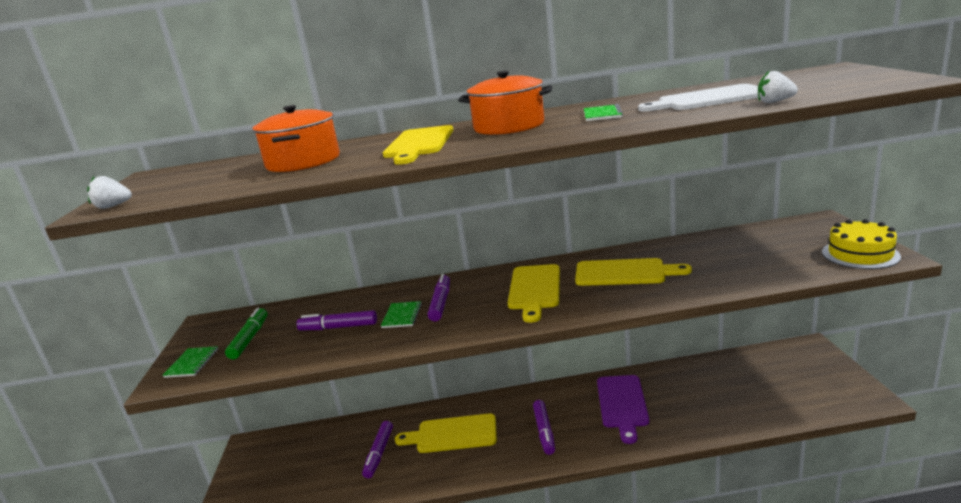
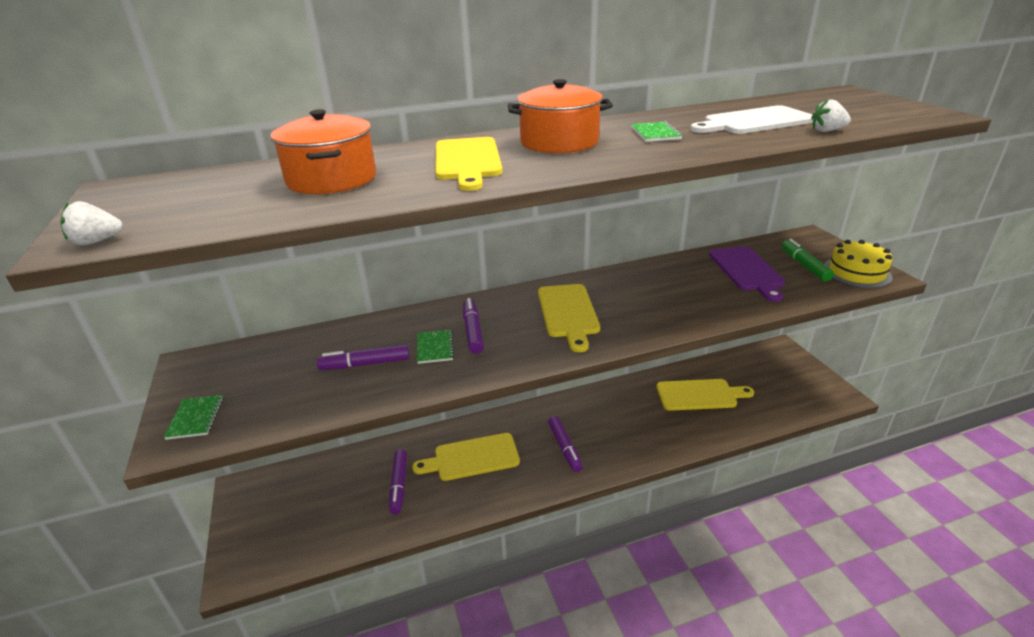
camera: 15 degrees left, 10 degrees up
(249, 339) = (259, 382): green marker -> green marker (804, 265)
(622, 404) = (631, 414): purple cutting board -> purple cutting board (747, 271)
(624, 273) = (651, 293): yellow cutting board -> yellow cutting board (700, 395)

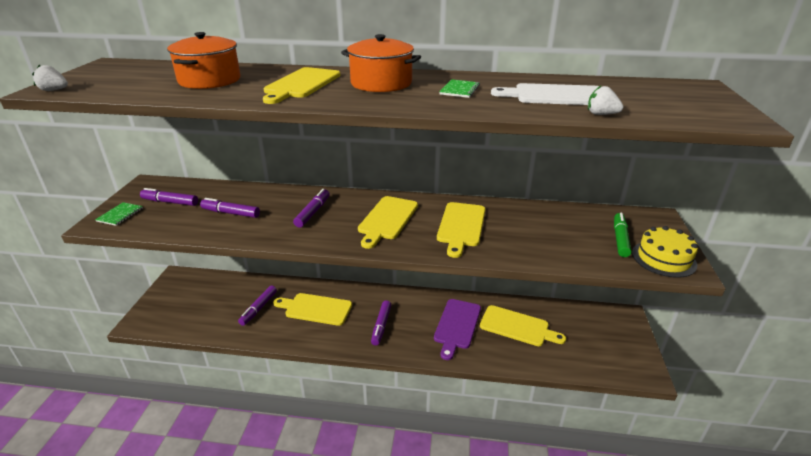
camera: 25 degrees right, 0 degrees up
(258, 377) = (170, 202): none -> purple marker
(435, 348) = (279, 216): green notebook -> none
(652, 297) = (461, 226): none -> yellow cutting board
(747, 271) = (562, 229): purple cutting board -> purple cutting board (457, 325)

